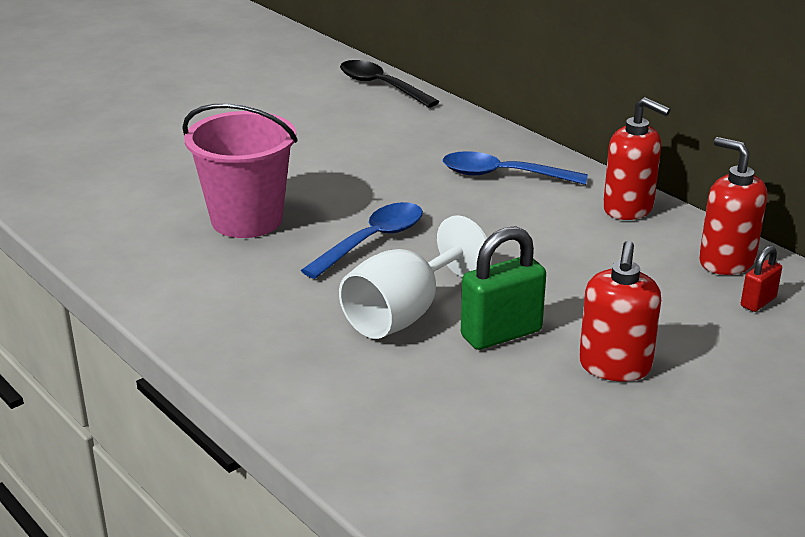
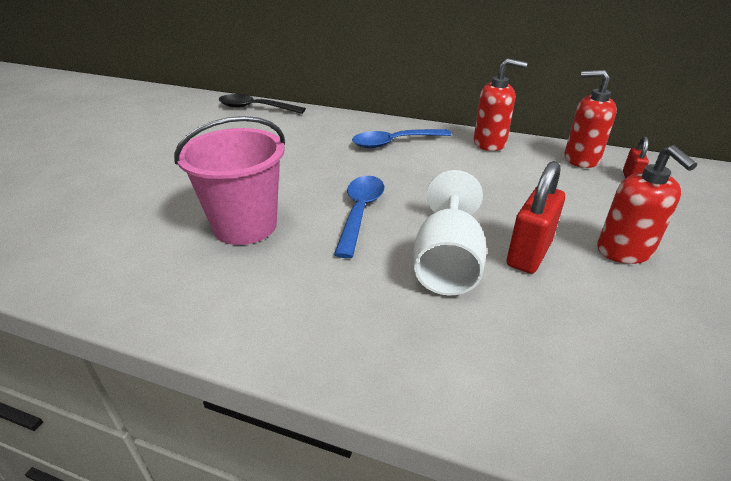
camera: 30 degrees left, 5 degrees up
(501, 334) = (529, 254): green padlock -> red padlock

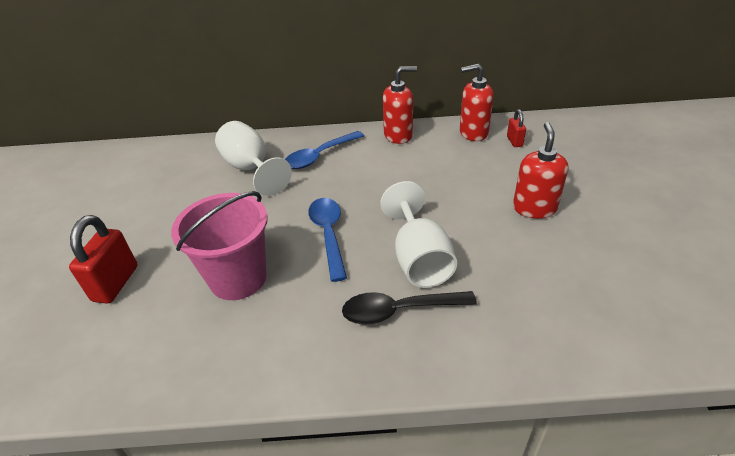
camera: 20 degrees left, 5 degrees up
(255, 108) = (167, 150): black spoon -> black spoon (399, 310)
(320, 138) = (251, 169): none -> white goblet
(529, 254) = (472, 231): red padlock -> red padlock (116, 283)
(624, 251) = (534, 208): red soap dispenser -> red soap dispenser turned 135 degrees counterclockwise

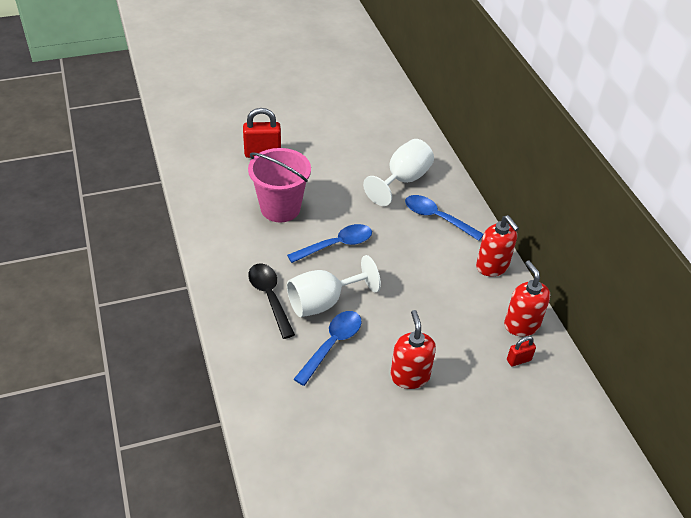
camera: 70 degrees right, 5 degrees up
(487, 261) = (332, 344): none -> blue spoon
(534, 208) = (410, 376): red soap dispenser -> red soap dispenser turned 90 degrees counterclockwise

